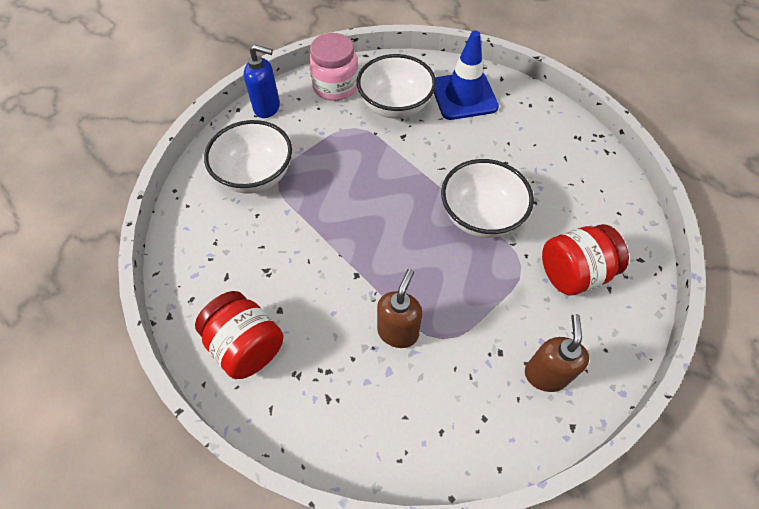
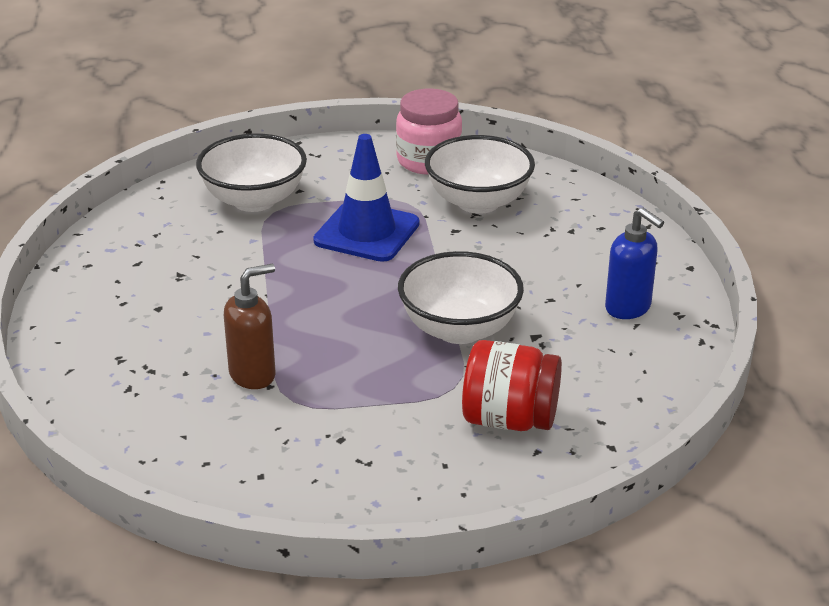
camera: 35 degrees right, 25 degrees down
(246, 346) = (99, 318): red jar -> none
(267, 107) = (331, 152): blue soap dispenser -> blue soap dispenser (628, 308)
(464, 96) = (576, 223): blue traffic cone -> blue traffic cone (367, 232)
(545, 374) = (367, 477): brown soap dispenser -> none

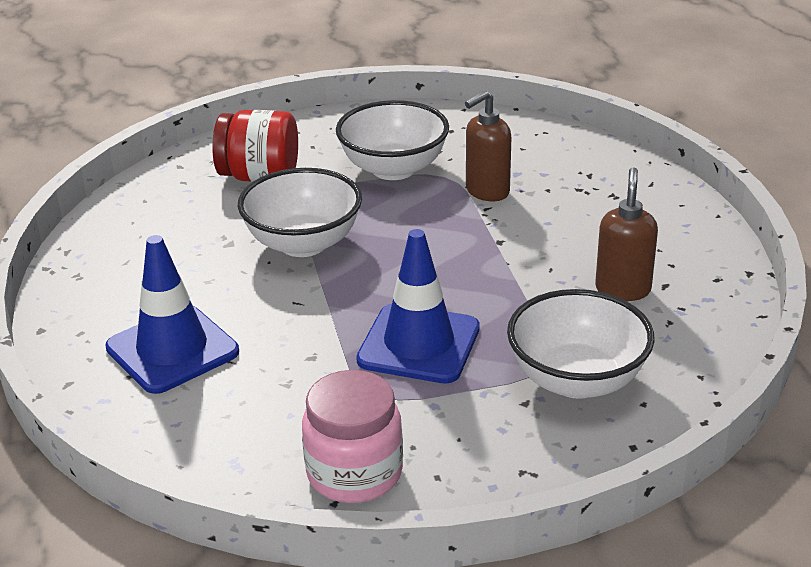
camera: 175 degrees right, 0 degrees up
(176, 262) = (623, 289): none -> brown soap dispenser
(478, 202) = (282, 402): white bowl -> white bowl (393, 169)
(570, 243) = (172, 350): none -> blue traffic cone
(628, 308) = (128, 277): blue soap dispenser -> none

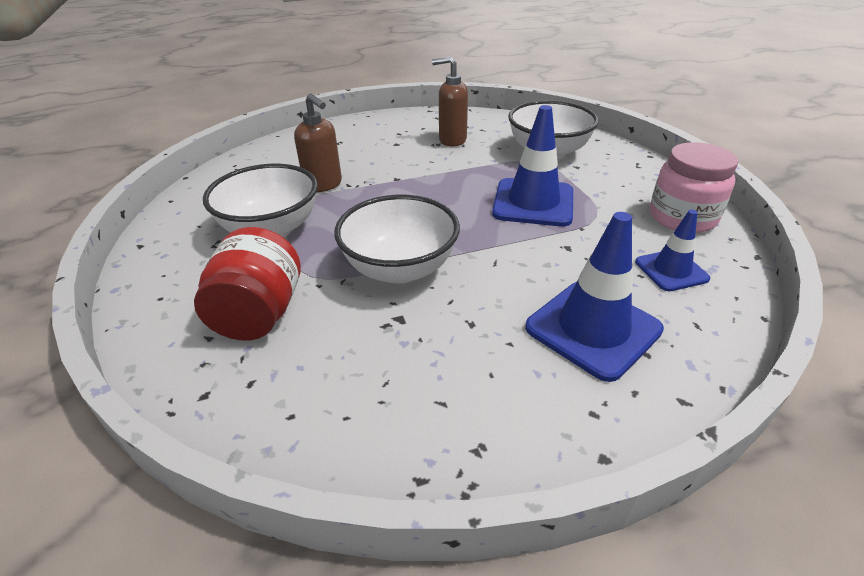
camera: 95 degrees left, 5 degrees up
(242, 427) = (671, 270): none -> blue traffic cone

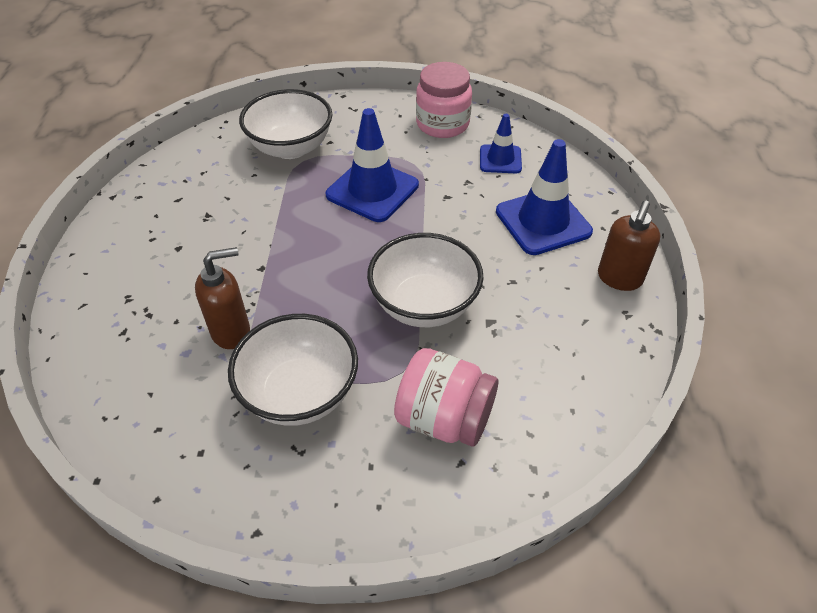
camera: 70 degrees left, 10 degrees up
(259, 314) = (444, 418): red jar -> pink jar
(452, 140) = (209, 202): brown soap dispenser -> brown soap dispenser (619, 278)

